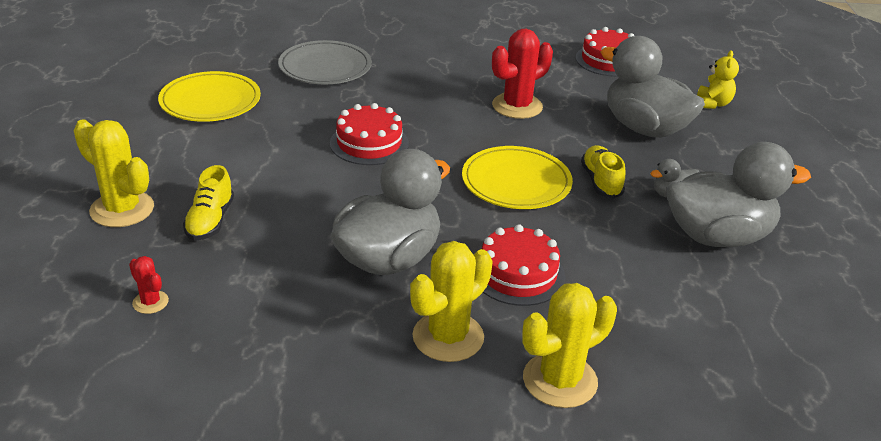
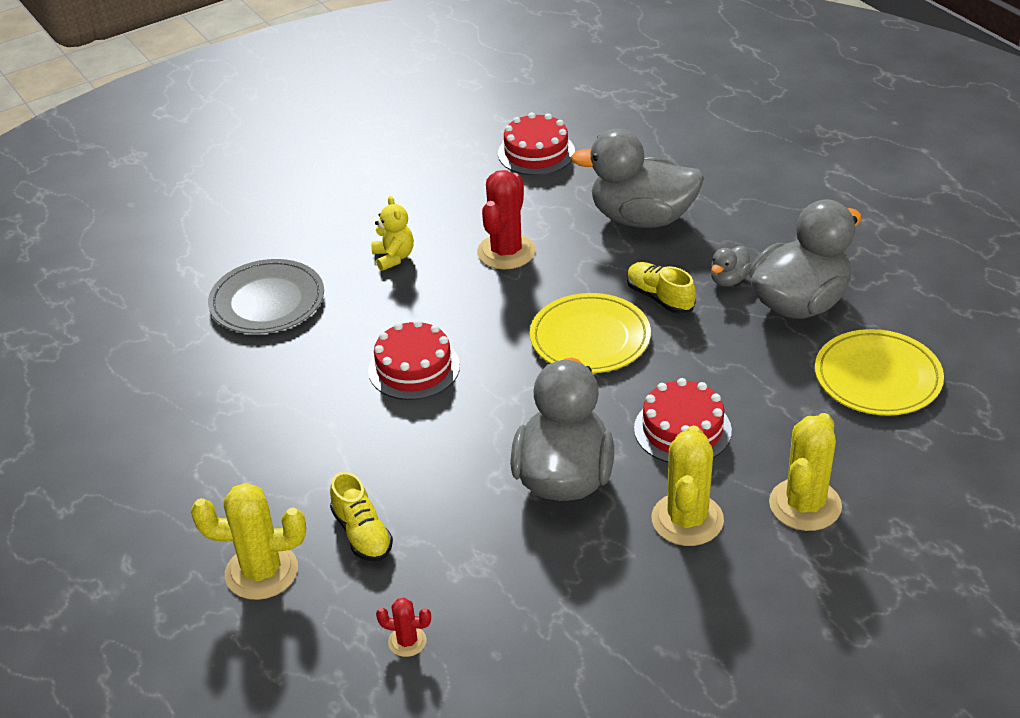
camera: 30 degrees left, 5 degrees up
(210, 101) = (196, 405): yellow plate -> yellow plate (877, 377)
(712, 104) = (673, 159): yellow teddy bear -> yellow teddy bear (393, 257)

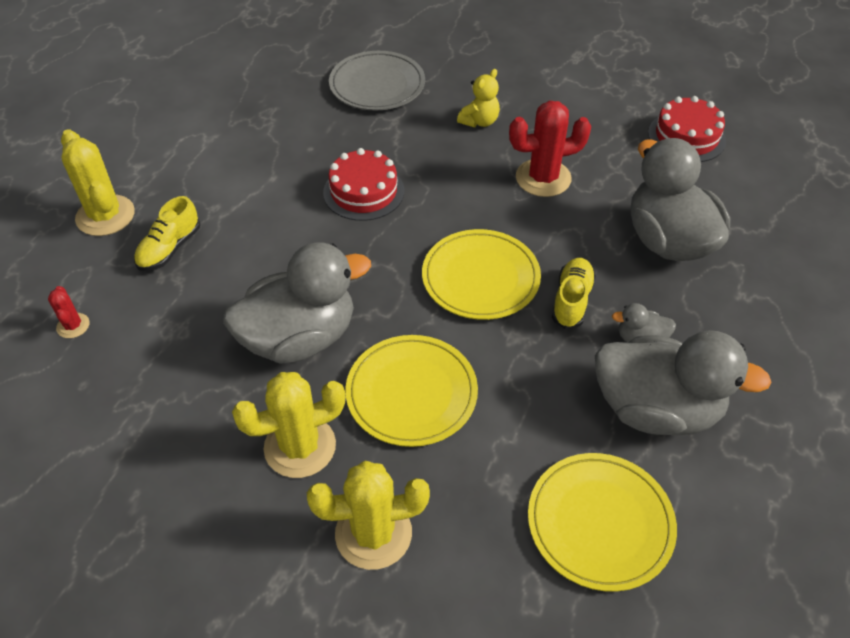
camera: 55 degrees right, 10 degrees up
(682, 429) = (411, 393): red cake -> yellow plate

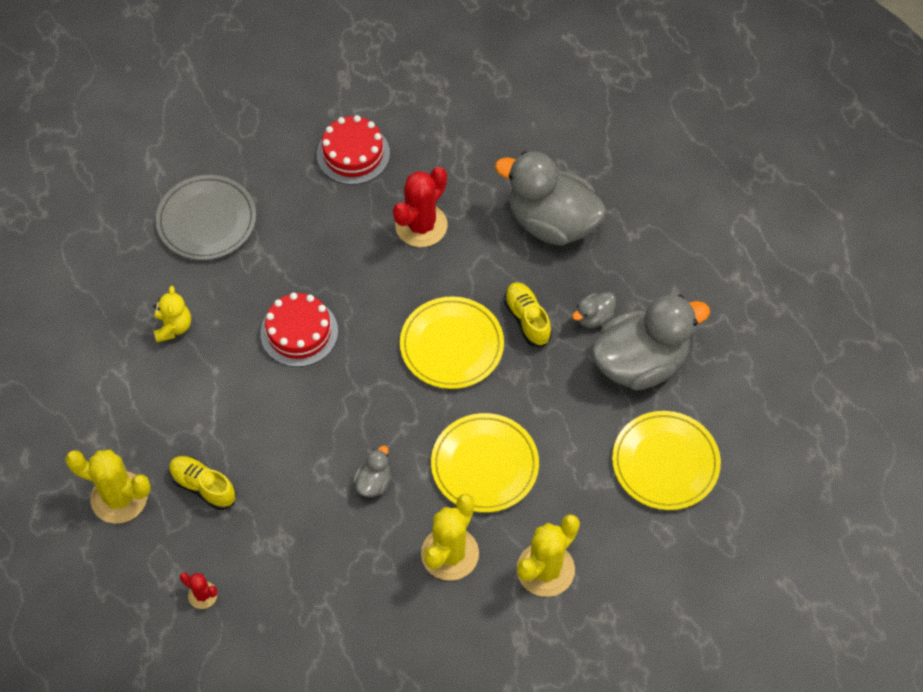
camera: 40 degrees left, 10 degrees up
(169, 249) = (203, 486): yellow shoe -> yellow shoe turned 135 degrees clockwise
(300, 338) = (373, 482): grey duck -> grey duck, size x0.43
(479, 121) = (325, 202): yellow teddy bear -> yellow teddy bear (173, 327)
(686, 137) = (493, 112): red cake -> red cake (353, 154)

